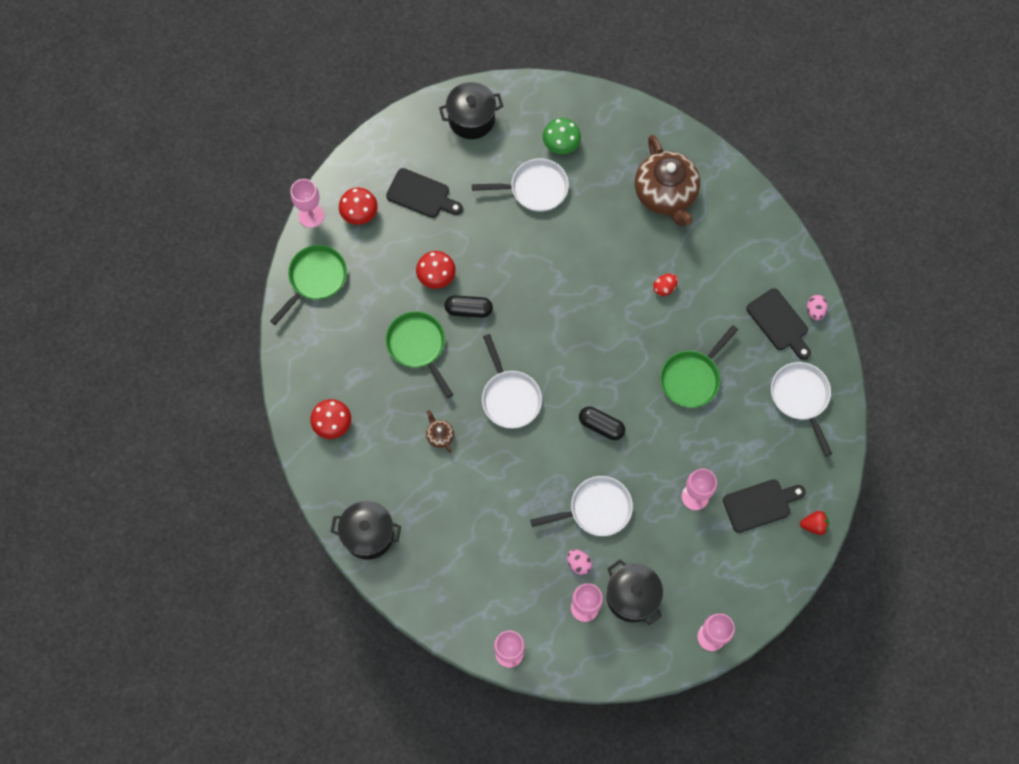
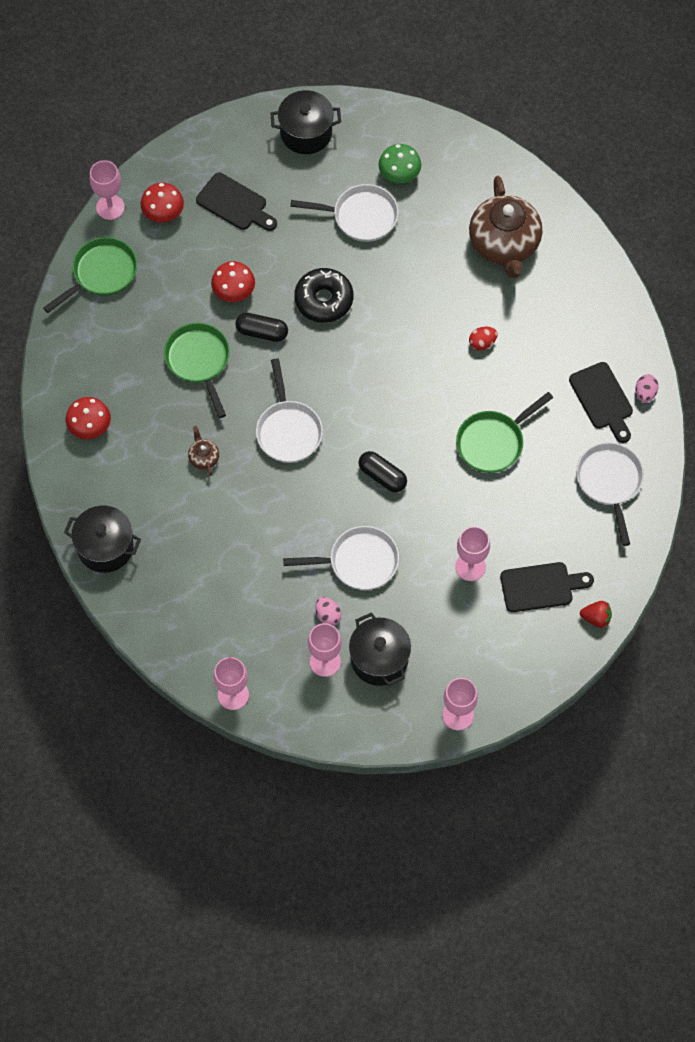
camera: 10 degrees right, 5 degrees down
(517, 271) = (324, 300): none -> black donut

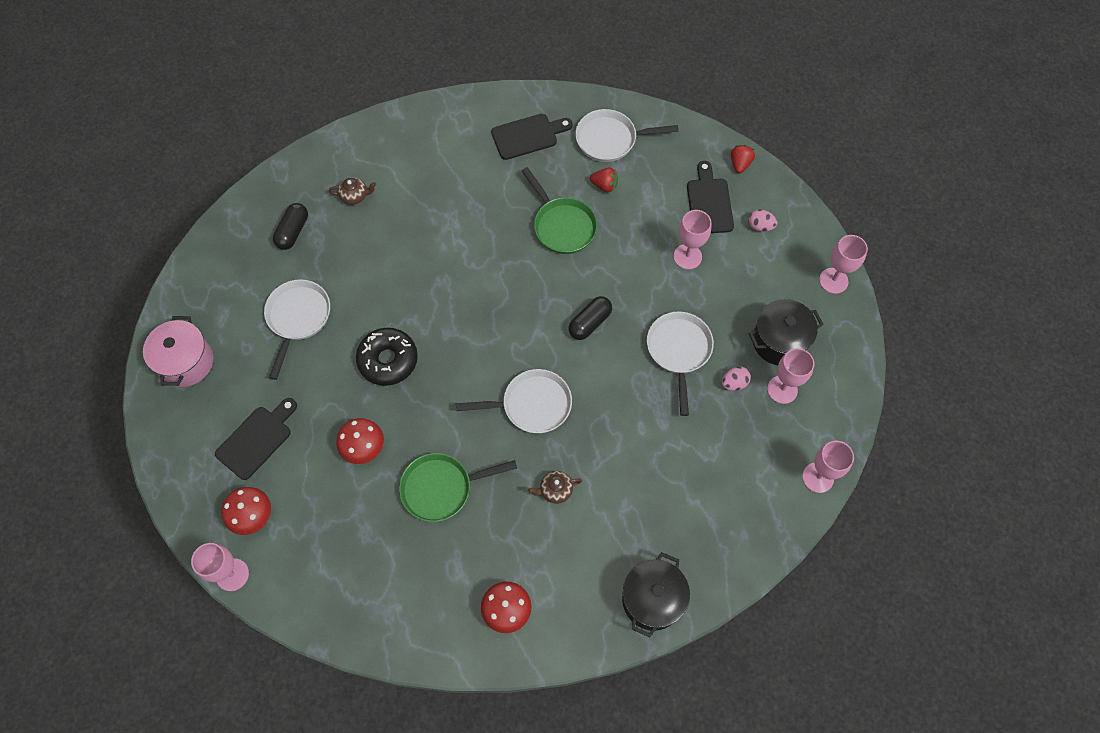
camera: 85 degrees left, 0 degrees up
(101, 274) = (317, 588): green pan -> none
(262, 332) = (416, 422): black capsule -> black capsule (293, 231)
(306, 133) = (186, 362): black pot -> pink pot
(399, 174) = (256, 279): green mushroom -> none
(482, 343) = (457, 225): red egg -> none
(504, 245) = (355, 196): brown teapot -> brown teapot, size x0.41
(549, 480) = (604, 185): none -> red strawberry
(645, 393) = (525, 104): pink egg -> pink egg (760, 226)

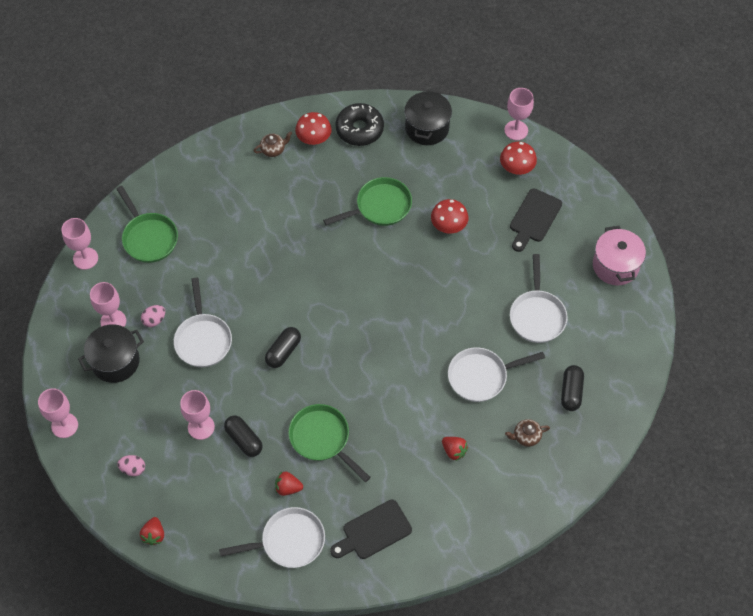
camera: 170 degrees right, 5 degrees down
(388, 360) = (449, 293): black donut -> black donut (359, 129)
(431, 194) = (454, 451): none -> red strawberry
(532, 405) = (321, 277): white pan -> white pan (481, 376)
(555, 490) = (292, 218): brown teapot -> brown teapot (273, 150)
(643, 237) = (244, 440): none -> black capsule
(652, 599) = (210, 160): black pot -> black pot (427, 128)
(709, 202) = (183, 486): black cutting board -> none
(738, 493) = (148, 238): none -> green pan

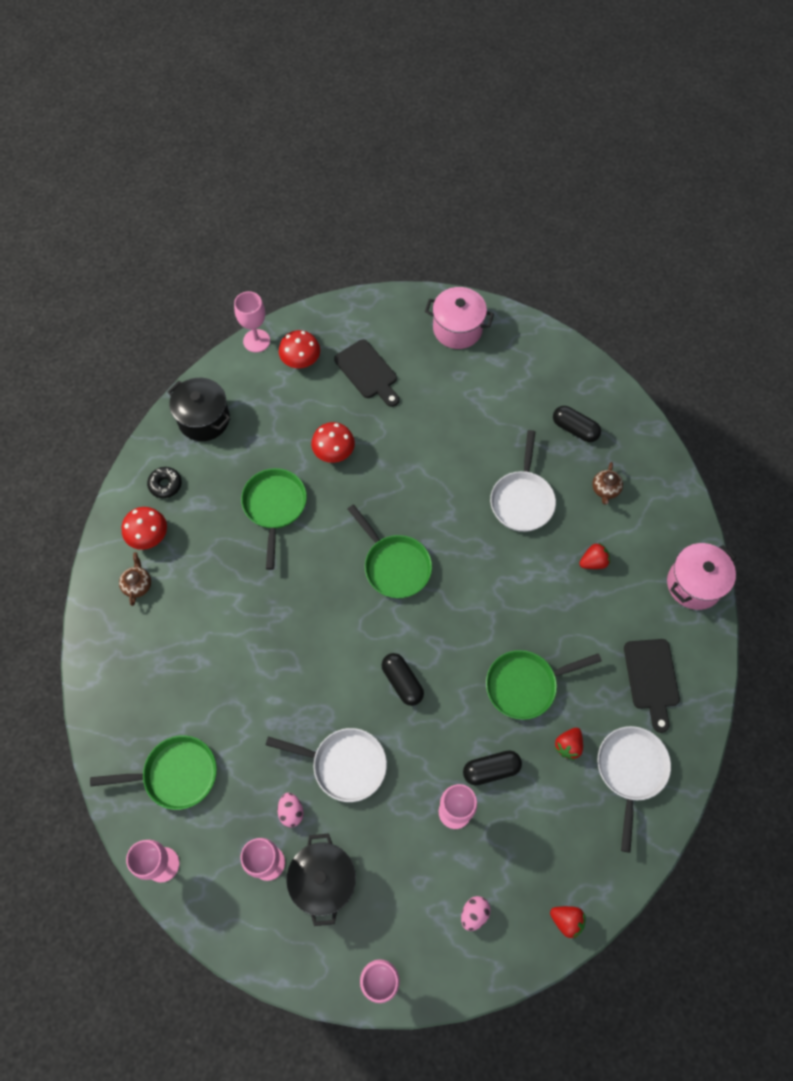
camera: 65 degrees left, 5 degrees up
(359, 129) = (165, 485): black donut -> black donut, size x0.57
(374, 307) = (394, 565): none -> green pan
(475, 537) = (694, 584): none -> pink pot
(537, 315) = (478, 420): white pan -> none

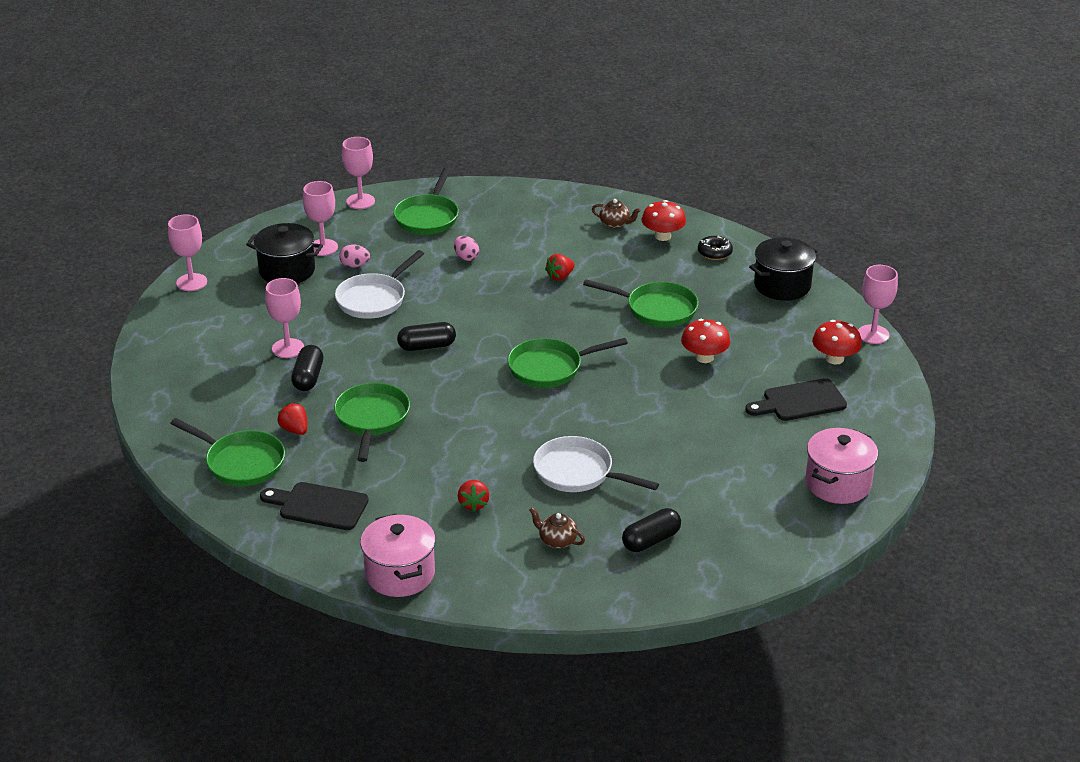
camera: 110 degrees right, 30 degrees down
(474, 913) = (198, 338): pink egg -> pink egg (466, 257)
(566, 920) = (149, 386): red strawberry -> red strawberry (560, 276)
(631, 771) = (241, 462): white pan -> green pan

